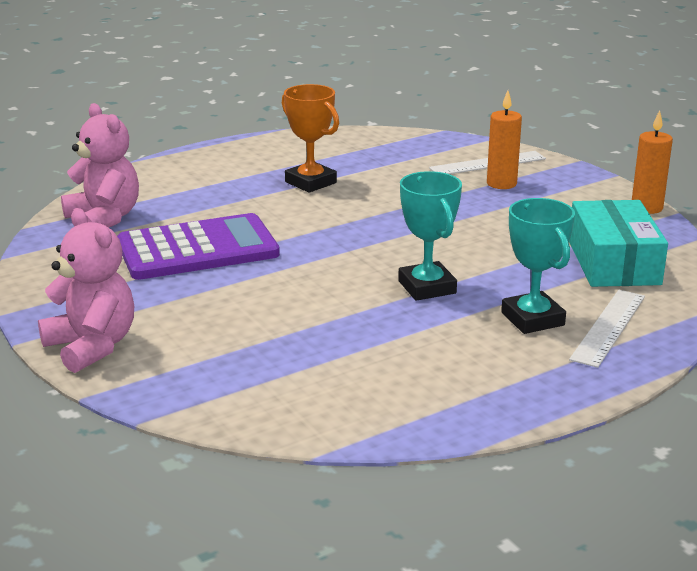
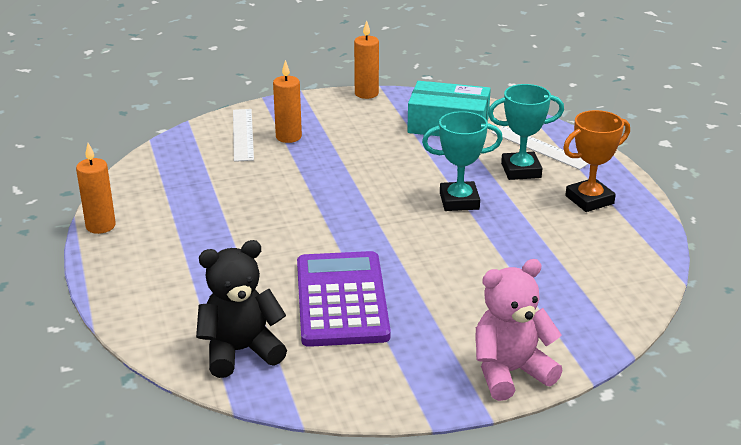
camera: 75 degrees left, 5 degrees up
(104, 219) = (240, 351): pink teddy bear -> black teddy bear
(278, 138) = (100, 226): none -> orange candle
(310, 182) = (226, 223): orange trophy -> orange trophy (589, 200)

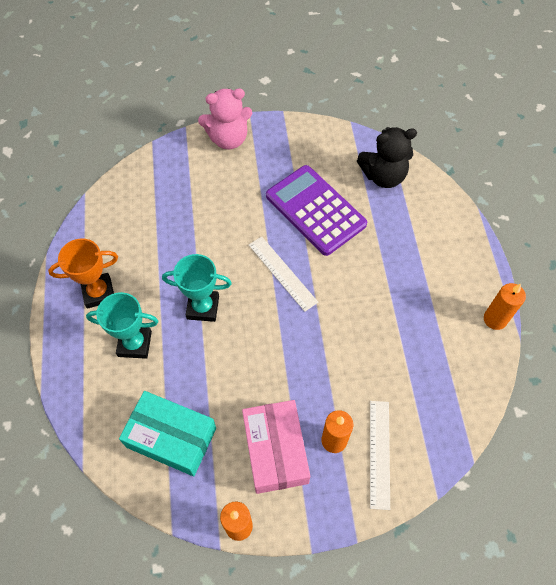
camera: 170 degrees left, 30 degrees up
(342, 300) = (315, 210): purple calculator -> purple calculator turned 135 degrees clockwise
(345, 127) = (275, 450): none -> pink box
(539, 147) = (101, 379): white ruler -> white ruler (282, 273)

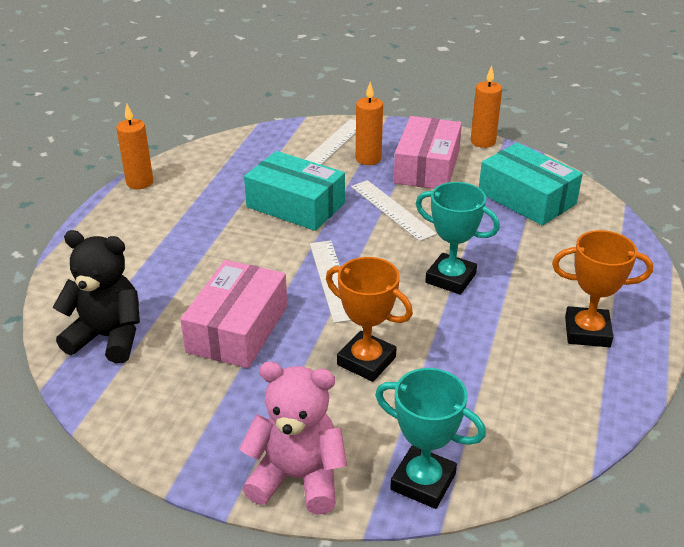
camera: 155 degrees left, 25 degrees down
(135, 344) = (548, 271): turquoise trophy -> turquoise trophy (423, 482)
(228, 216) = (366, 361): none -> orange trophy
(277, 370) = (392, 210): none -> white ruler
(315, 210) = (238, 329): purple calculator -> pink box
(356, 343) = (295, 205): none -> turquoise box

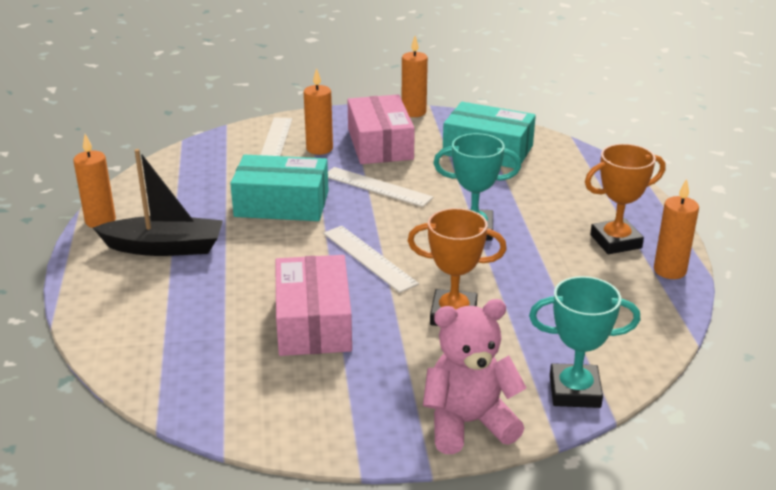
camera: 25 degrees left, 5 degrees down
(108, 337) = (188, 365): black teddy bear -> none
(170, 221) = (165, 247): none -> black boat
(622, 381) = (669, 270): none -> orange candle

